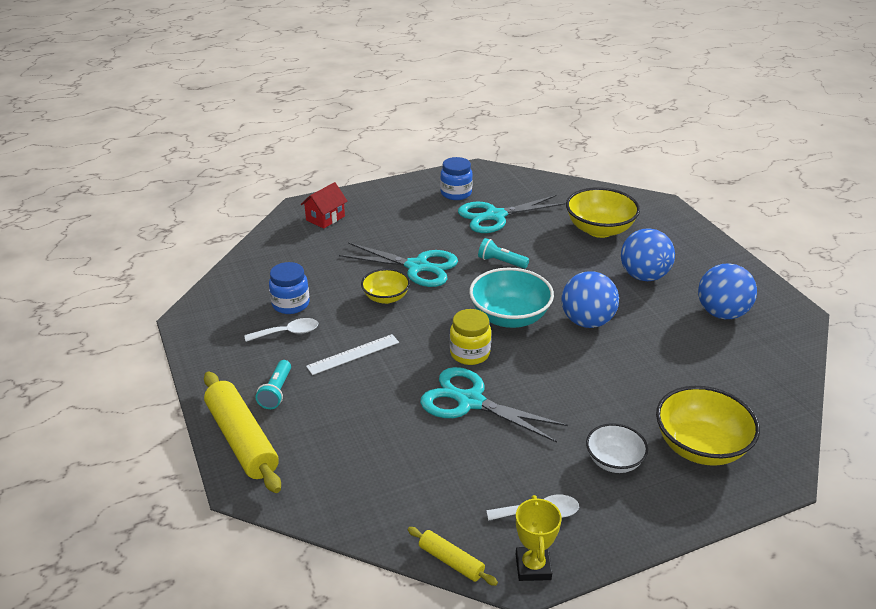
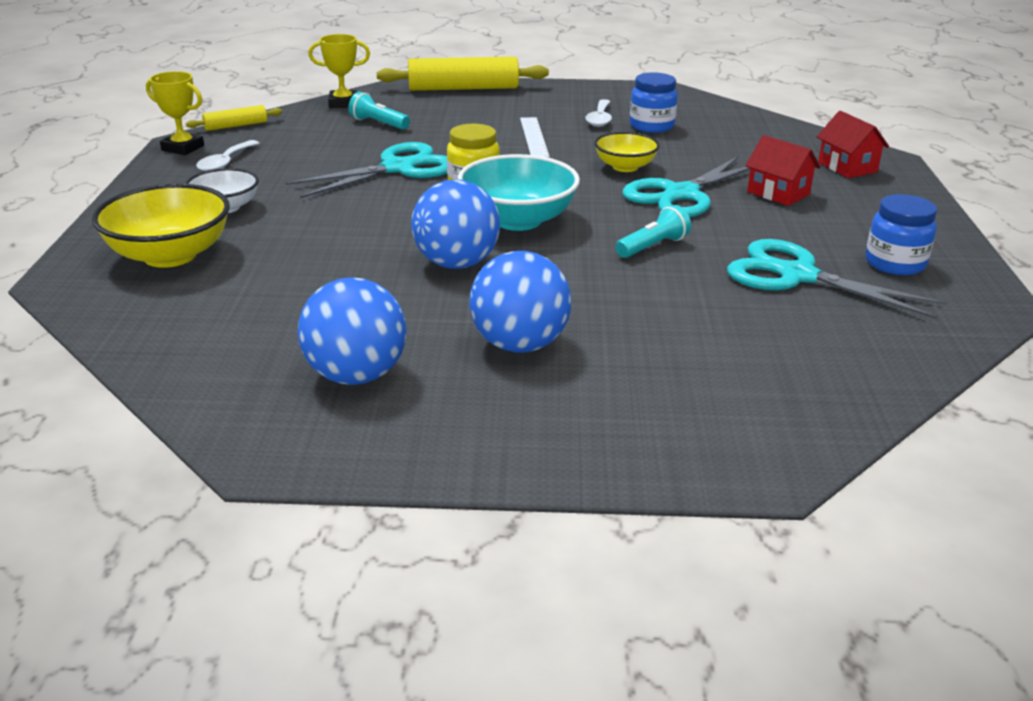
camera: 115 degrees right, 5 degrees down
(276, 392) = (511, 104): turquoise flashlight -> turquoise flashlight (378, 123)
(335, 510) = (343, 103): none -> yellow trophy
(388, 235) = (778, 193): none -> red house
(495, 216) = (797, 276): turquoise scissors -> turquoise scissors turned 60 degrees counterclockwise
(599, 229) = (697, 355): yellow bowl -> none

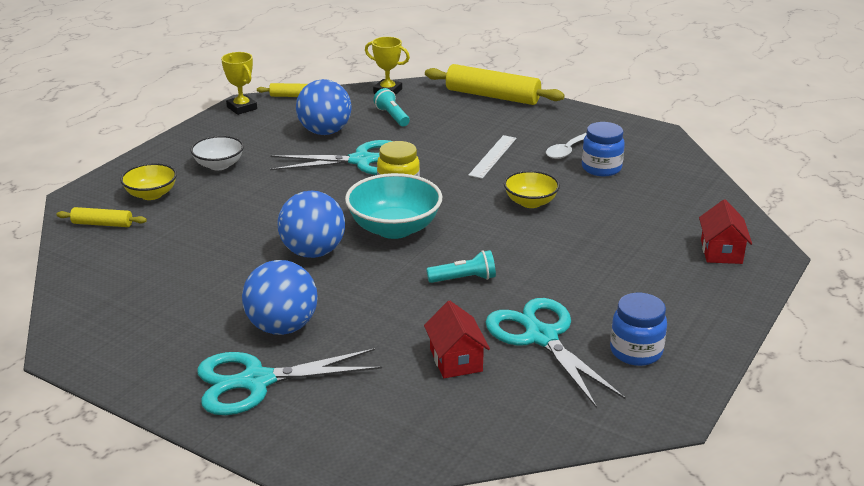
camera: 30 degrees right, 0 degrees up
(138, 302) = (102, 224): none -> yellow rolling pin
(170, 255) = (151, 194): yellow bowl -> yellow bowl, size x0.60
(225, 163) = (255, 127): white spoon -> none
(356, 375) = (165, 315): blue ball -> blue ball (325, 132)
(682, 194) = (544, 239): turquoise scissors -> turquoise scissors (257, 381)
(778, 193) = (625, 260): red house -> red house (456, 360)

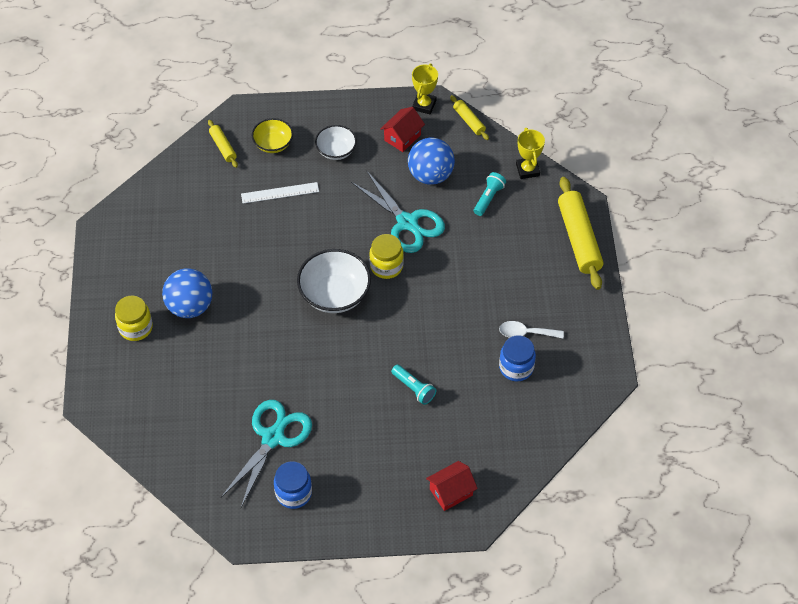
camera: 55 degrees right, 25 degrees up
(257, 381) = (136, 328): turquoise scissors -> yellow jar
(313, 252) = (275, 270): blue ball -> none
(394, 228) = (335, 294): turquoise bowl -> white bowl
(456, 360) = (220, 407): red house -> red house (402, 137)
(464, 279) = (305, 365): turquoise flashlight -> turquoise flashlight (414, 388)
(493, 156) = (478, 293): white ruler -> white ruler (280, 193)
(530, 202) = (429, 350): yellow bowl -> none

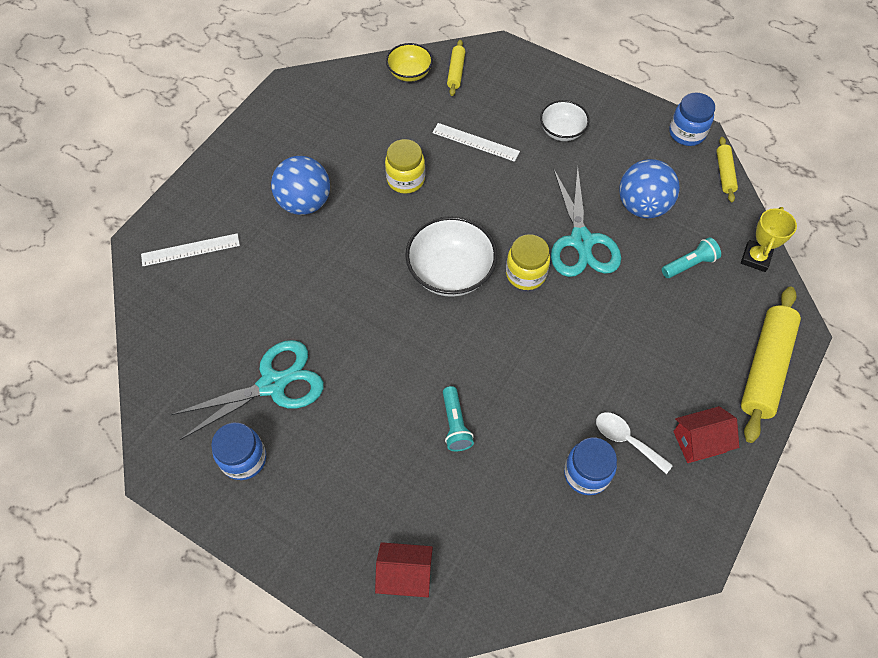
camera: 35 degrees right, 5 degrees up
(133, 387) = (190, 250): none -> white ruler
(136, 328) = (240, 194): yellow jar -> yellow jar (405, 180)
(273, 144) = (505, 93): yellow bowl -> yellow bowl (410, 73)
(402, 137) = (640, 153): red house -> red house (699, 441)
(424, 105) = (686, 133): yellow trophy -> blue jar

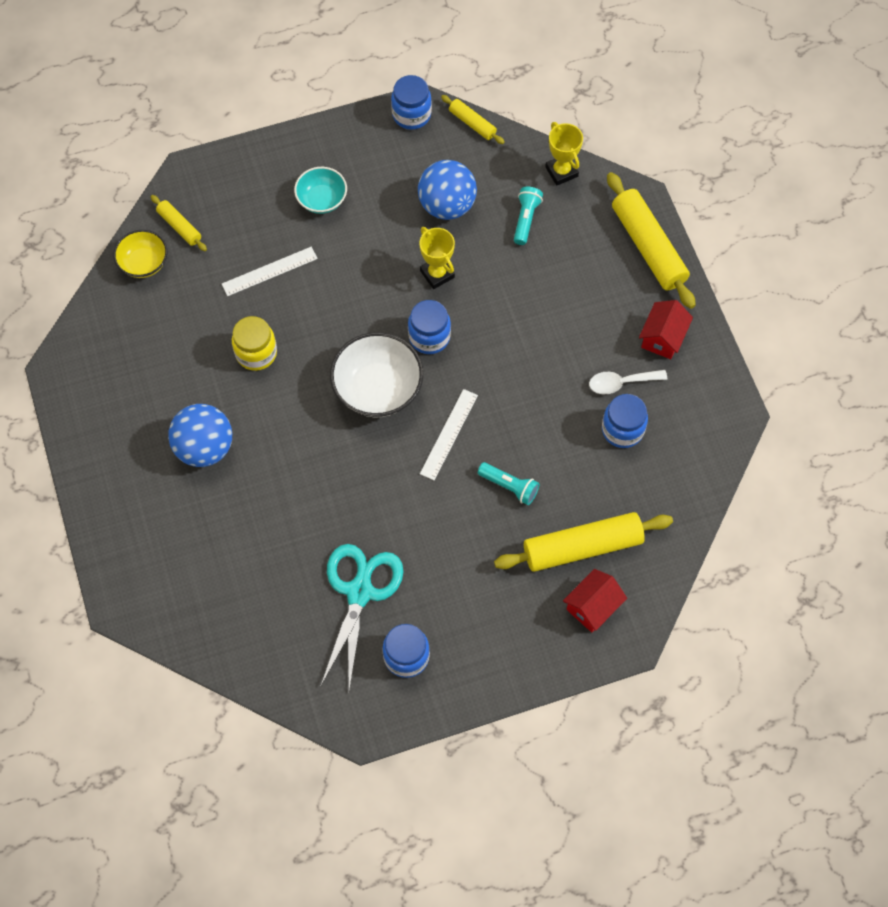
camera: 50 degrees left, 5 degrees up
(190, 250) = (168, 570): white ruler -> white ruler (449, 434)
(452, 523) = (582, 547): none -> yellow rolling pin
(526, 274) = (429, 337): yellow jar -> blue jar
(562, 131) = (322, 199): white bowl -> turquoise bowl
(581, 241) = (437, 274): turquoise scissors -> yellow trophy

